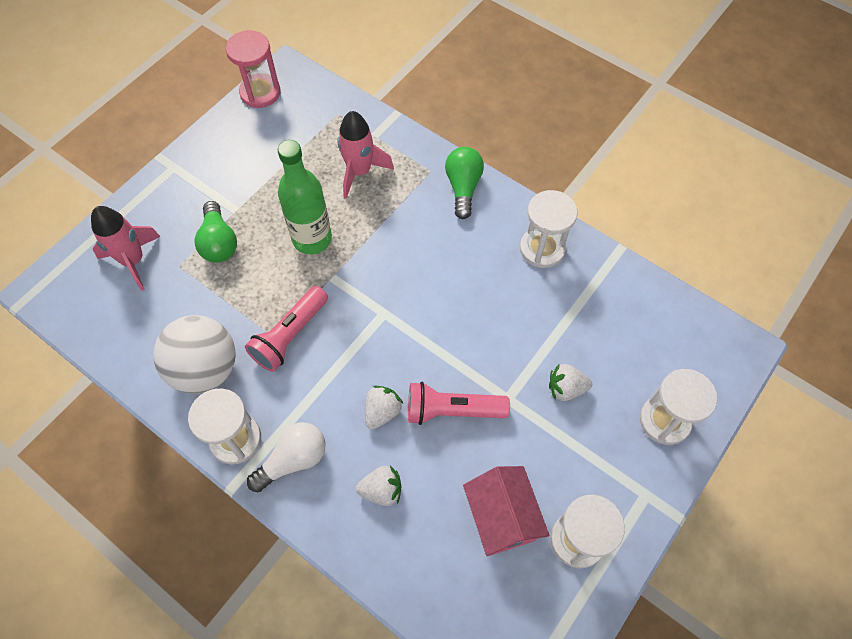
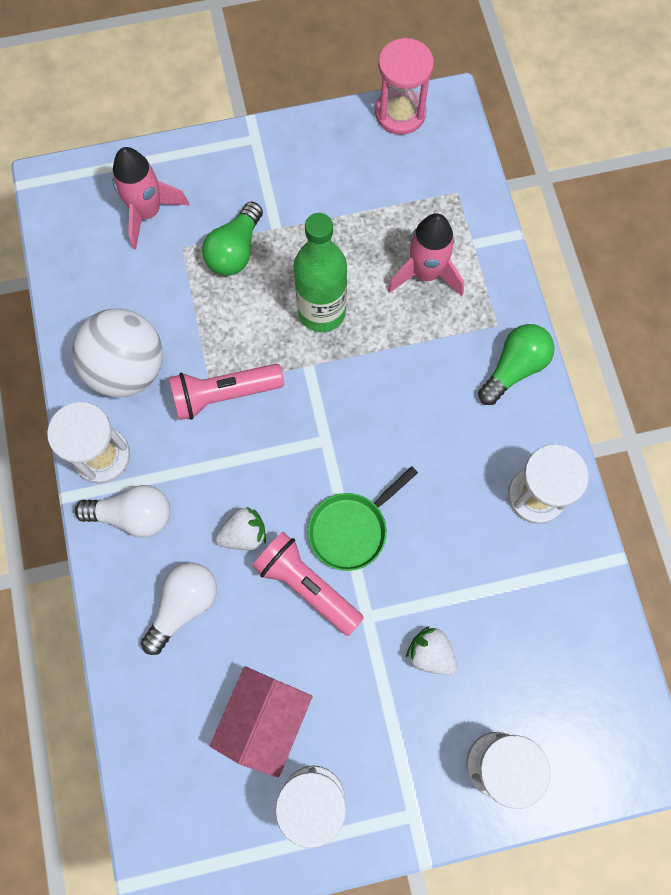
camera: 40 degrees right, 10 degrees up
(381, 490) = (183, 606): white strawberry -> white light bulb
(449, 353) = (351, 529): none -> green pan

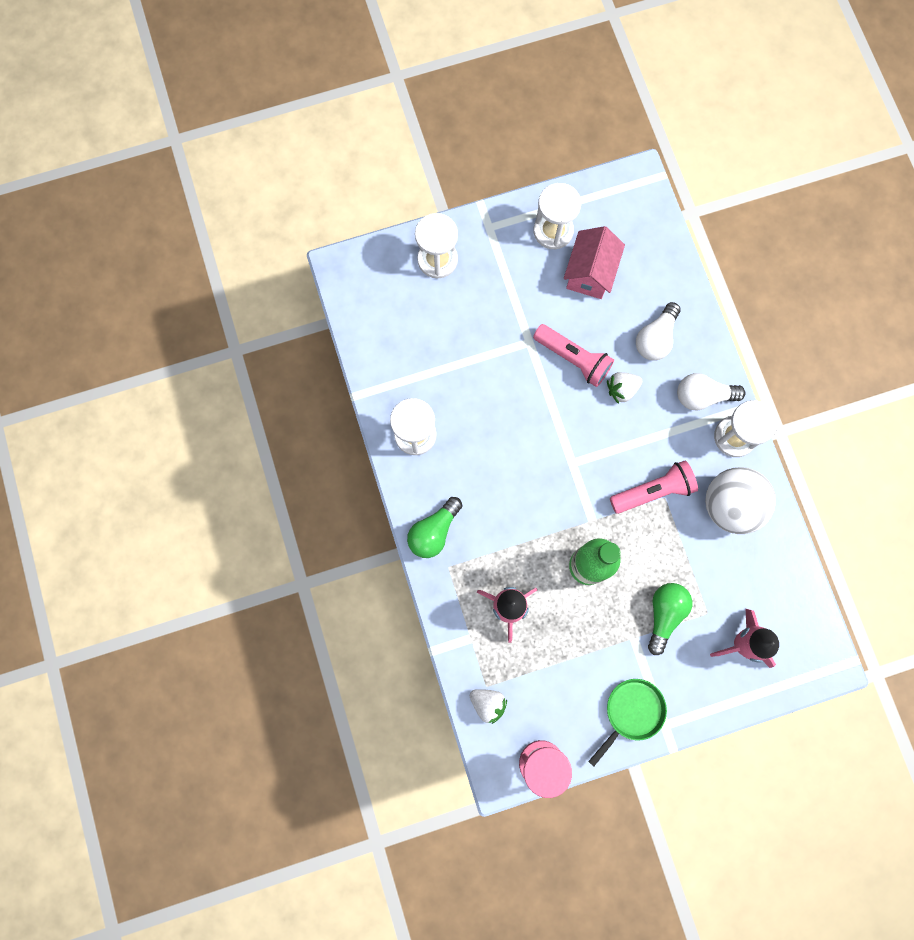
camera: 175 degrees right, 5 degrees up
(351, 529) = (546, 400): green pan -> green pan (631, 712)
(430, 653) = (485, 322): white strawberry -> white strawberry (488, 703)

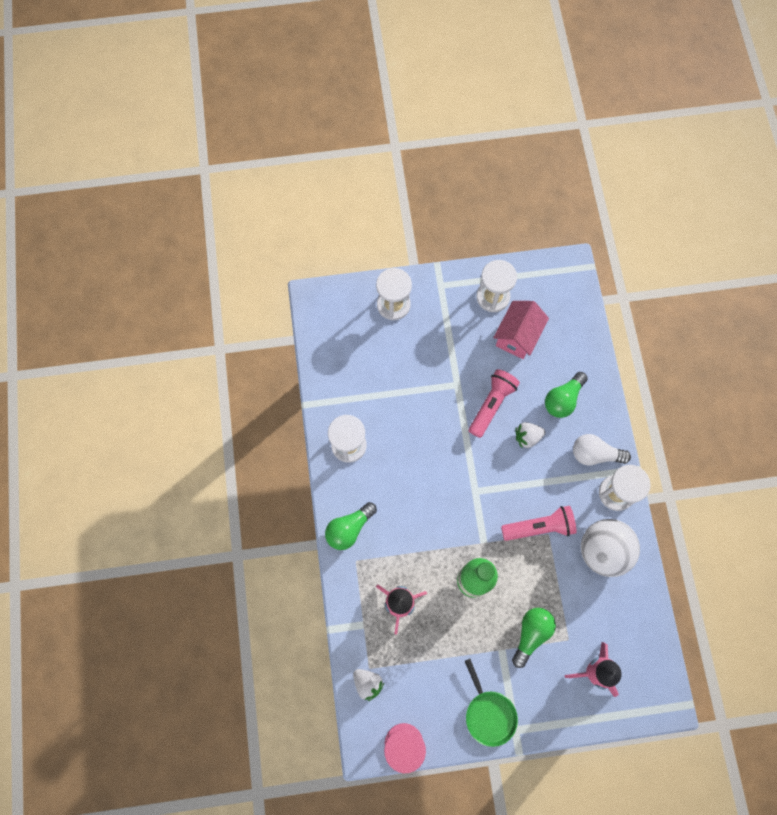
camera: 10 degrees right, 5 degrees down
(573, 359) = (491, 404): pink flashlight -> pink flashlight turned 105 degrees counterclockwise
(631, 712) = (488, 713): green pan -> green pan turned 105 degrees clockwise
(655, 338) = (563, 399): white light bulb -> green light bulb

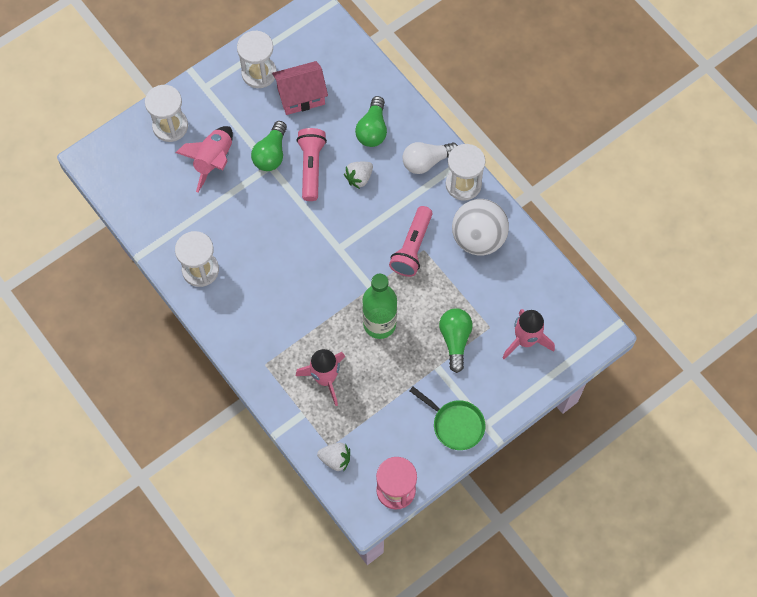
camera: 30 degrees left, 5 degrees down
(349, 529) = (243, 340): green light bulb -> green light bulb (271, 154)
(412, 354) = (213, 161): none -> pink rocket
(517, 336) = (301, 96): pink house -> pink house turned 75 degrees clockwise
(539, 527) = (412, 248): pink flashlight -> pink flashlight turned 150 degrees clockwise

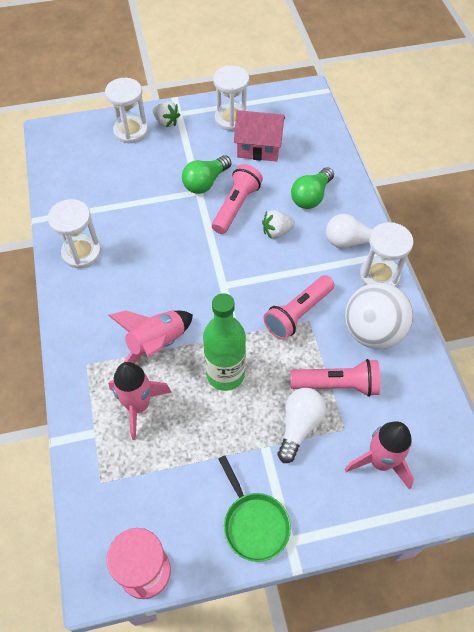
camera: 25 degrees right, 10 degrees down
(213, 161) = (151, 170): pink rocket -> pink rocket (157, 344)
(335, 459) = (98, 500): white strawberry -> white strawberry (166, 122)
(455, 340) = (299, 426): green light bulb -> white light bulb
(469, 294) = (337, 384): none -> pink flashlight

